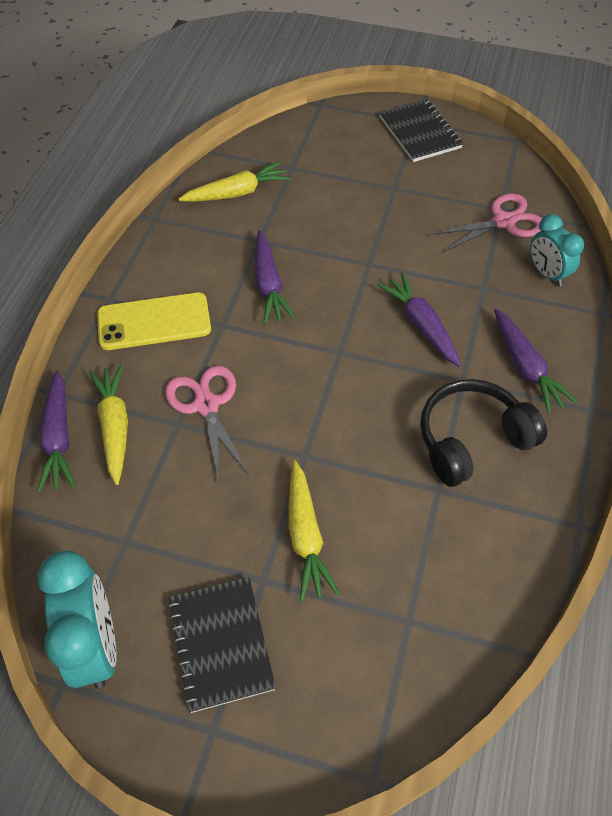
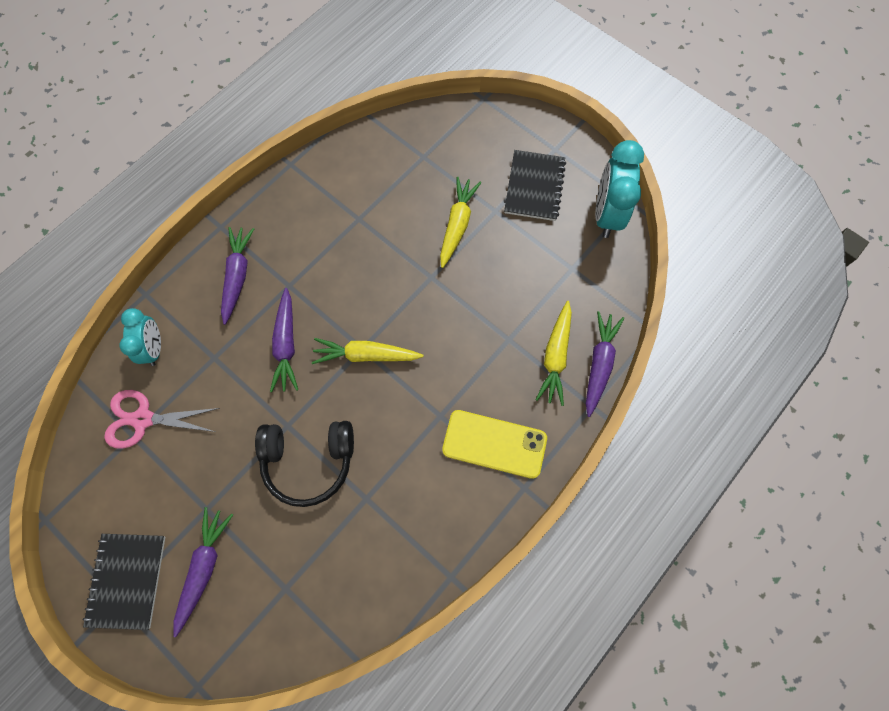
camera: 155 degrees left, 15 degrees up
(206, 405) = (482, 346): pink scissors -> none
(237, 193) = (357, 576): yellow carrot -> yellow carrot (366, 355)
(269, 285) = (383, 441): purple carrot -> purple carrot (204, 568)
(472, 440) = (314, 240): black headphones -> black headphones (309, 461)

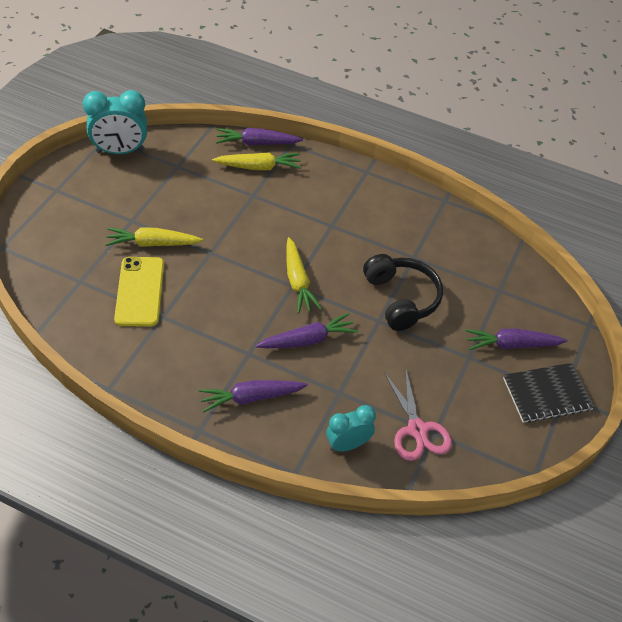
camera: 110 degrees left, 20 degrees down
(494, 444) = (341, 191): yellow phone -> yellow phone (140, 291)
(534, 187) = (101, 198): black notebook -> none

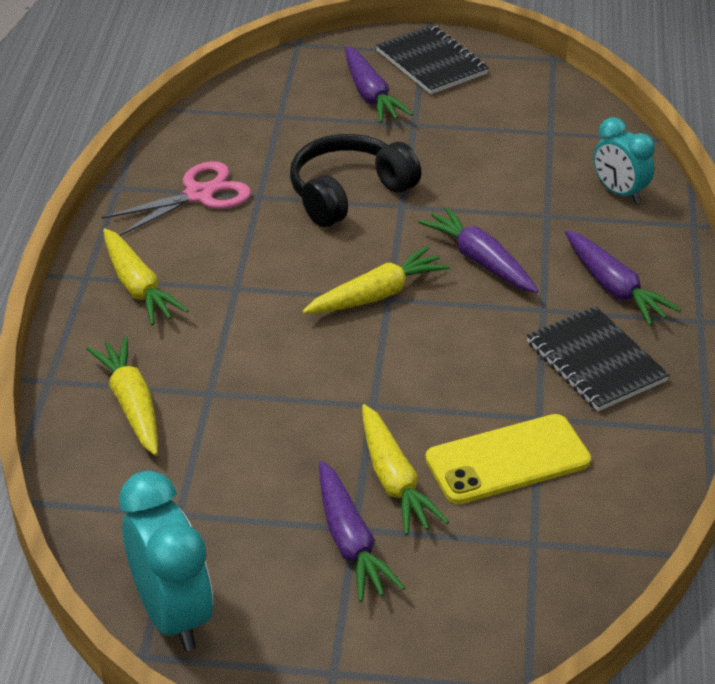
camera: 105 degrees left, 10 degrees down
(191, 360) = (595, 362): none -> black notebook
(257, 143) = (65, 424): purple carrot -> purple carrot (350, 542)
(349, 188) = (138, 287): none -> yellow carrot
(417, 430) = (556, 145): pink scissors -> pink scissors (199, 194)

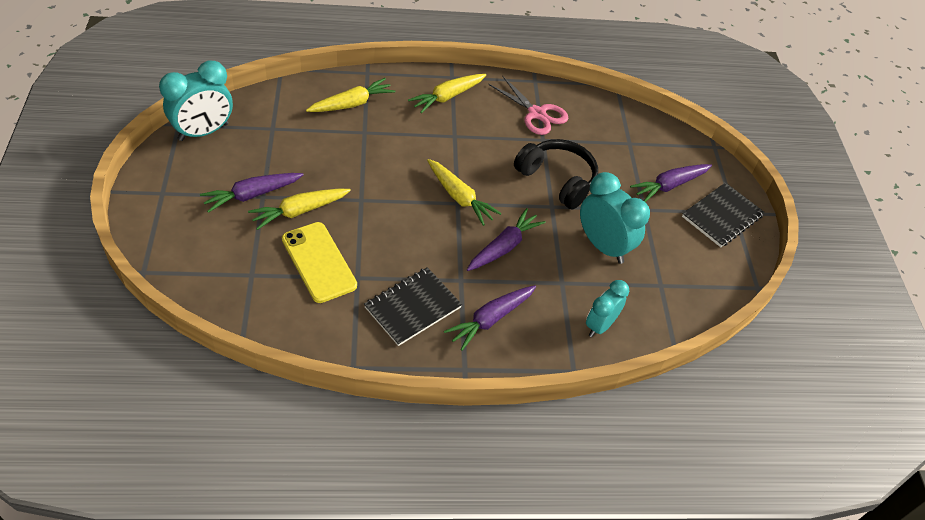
camera: 75 degrees right, 10 degrees up
(481, 169) = (603, 246): none -> turquoise clock

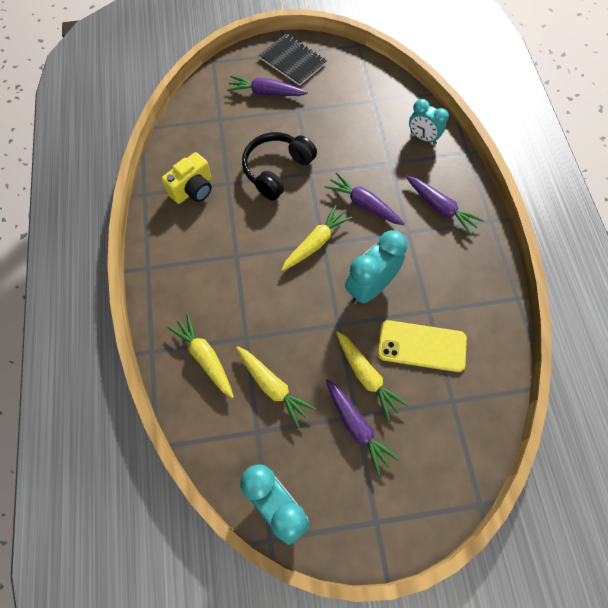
camera: 90 degrees left, 15 degrees up
(319, 262) = (422, 346): yellow phone -> yellow phone turned 45 degrees clockwise
(412, 307) = (446, 264): black notebook -> none
(447, 97) = (180, 268): yellow carrot -> yellow carrot (272, 386)
(537, 114) = (193, 189): pink scissors -> yellow camera
(603, 246) = (344, 136): turquoise clock -> turquoise clock (370, 287)
(669, 186) = (266, 93): purple carrot -> purple carrot turned 135 degrees clockwise

